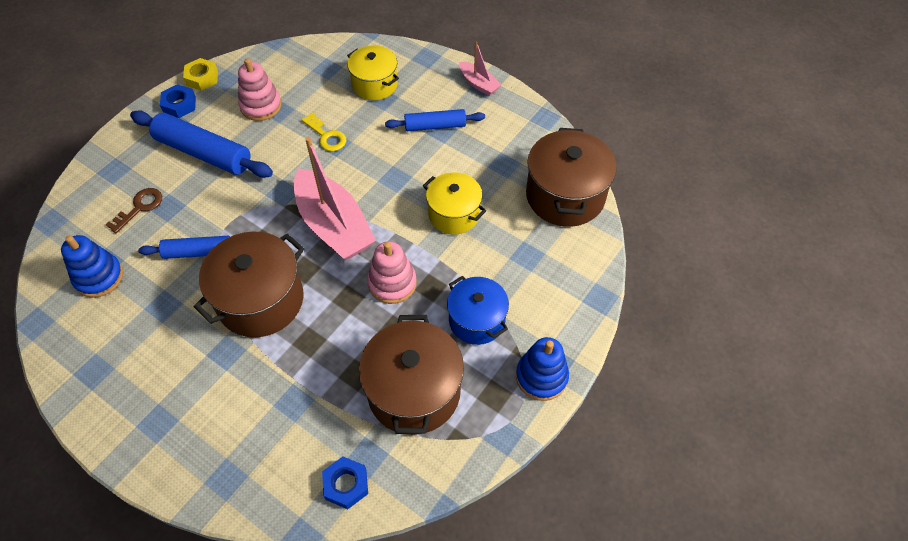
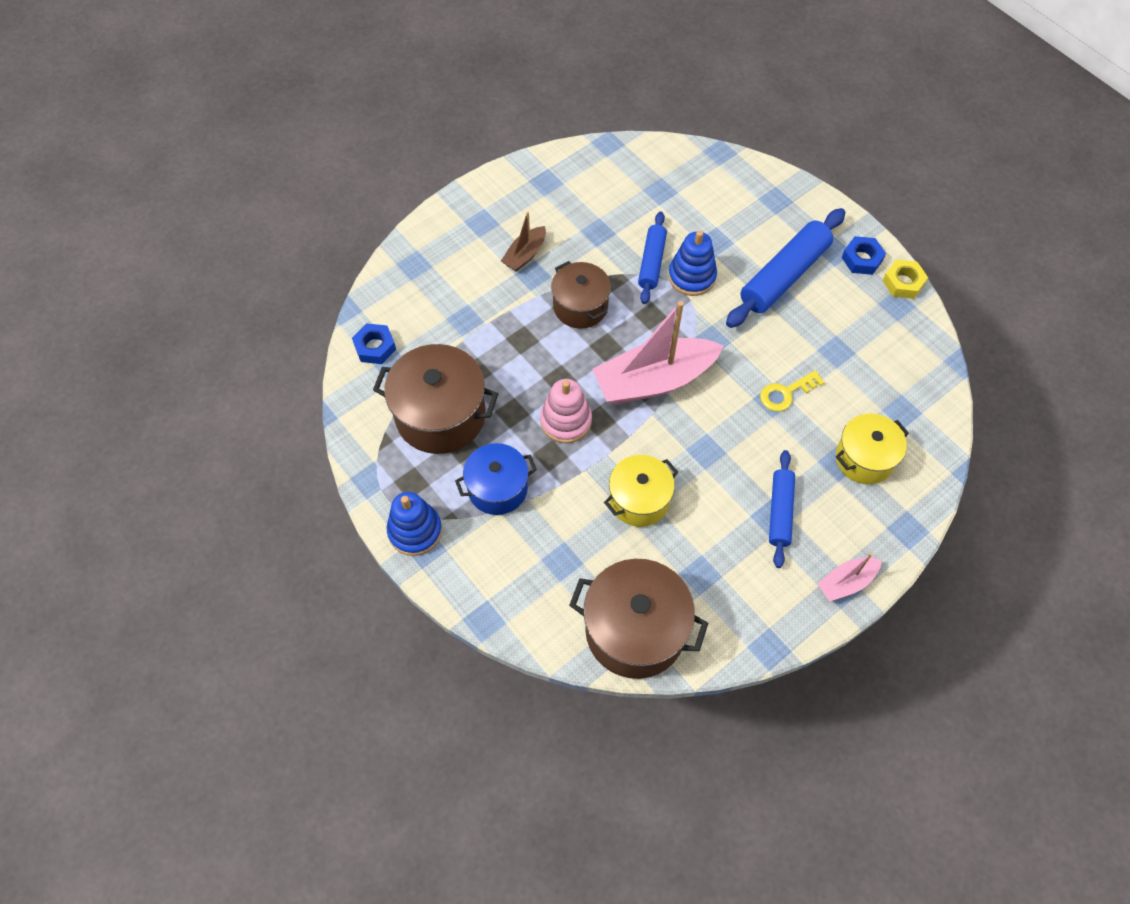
camera: 105 degrees right, 5 degrees up
(99, 277) = (644, 186): blue stacking toy -> blue stacking toy (692, 276)
(139, 207) = (720, 219): brown key -> none
(200, 366) = (525, 255): none -> brown boat
(260, 300) = (580, 306): brown pot -> brown pot, size x0.64
(261, 106) = (847, 335): pink stacking toy -> none

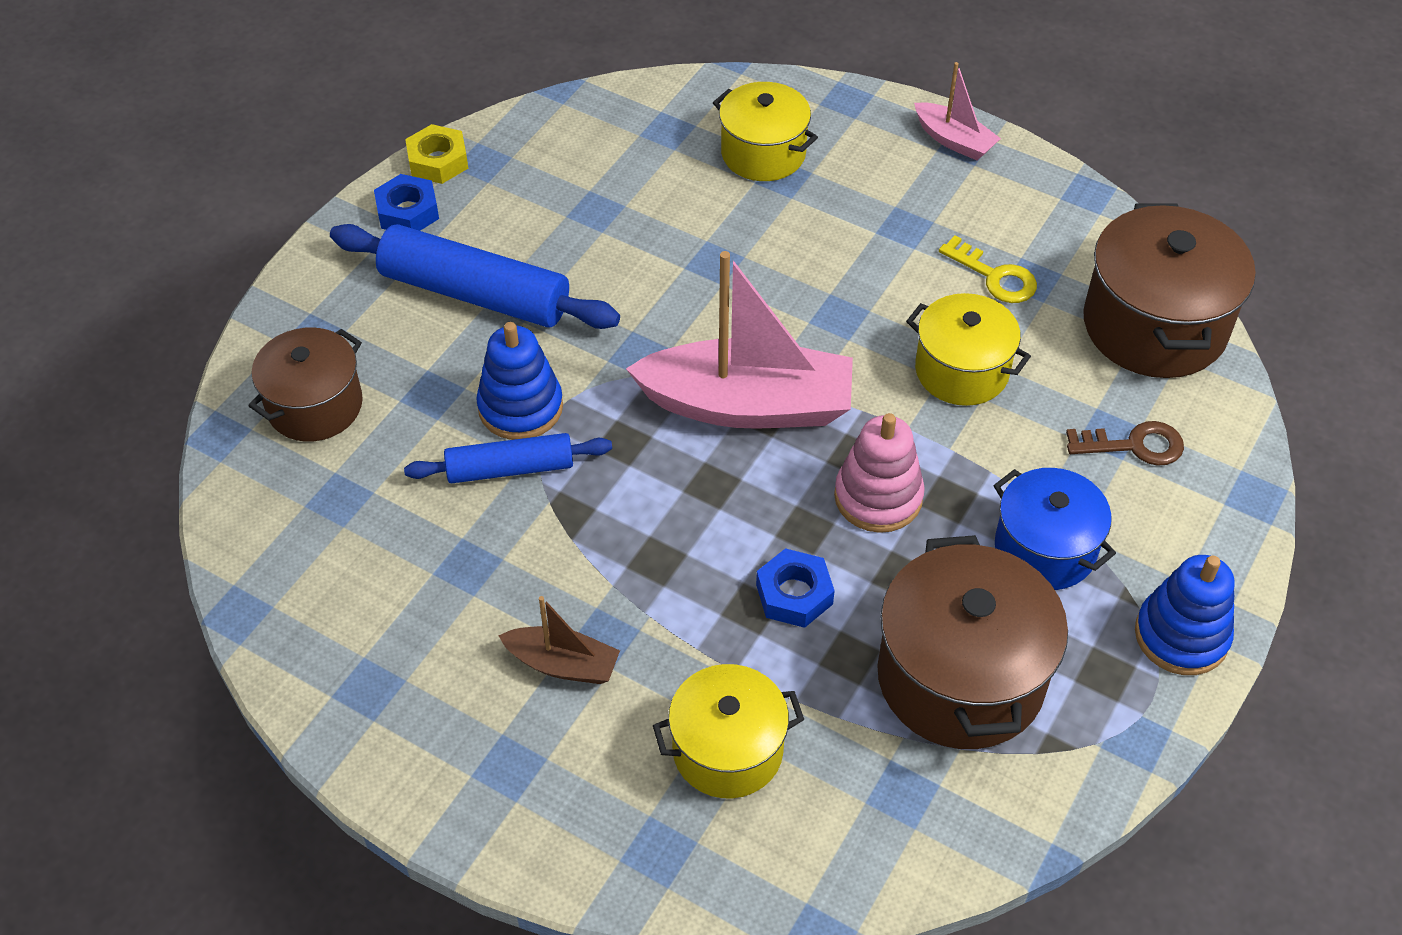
camera: 110 degrees left, 10 degrees down
(375, 347) = (877, 842): blue nut -> blue nut (794, 594)
(449, 305) = (727, 750): none -> yellow pot
(547, 570) = (1134, 445): none -> brown key
(580, 306) = (645, 543): brown pot -> brown pot (315, 406)
(654, 380) = (747, 405): pink boat -> pink boat turned 45 degrees counterclockwise
(780, 512) = (891, 219): blue rolling pin -> none
(786, 393) = (696, 250): yellow key -> yellow key (994, 276)

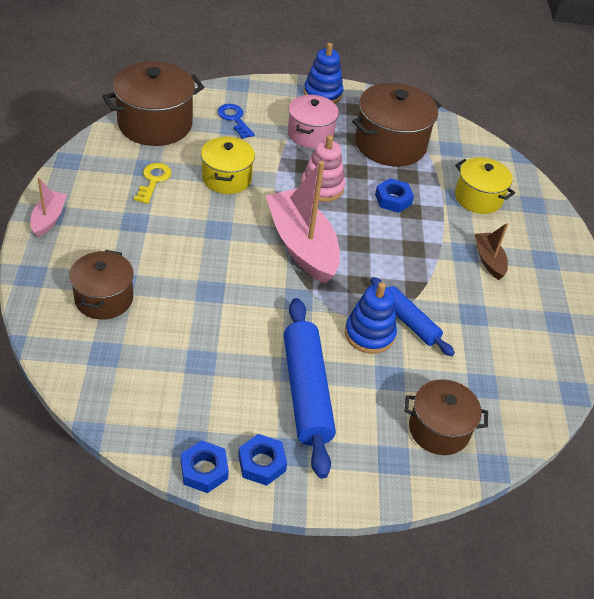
camera: 125 degrees left, 5 degrees down
(438, 161) = (204, 470): yellow nut -> blue nut
(763, 153) = (104, 298): yellow pot -> brown pot
(1045, 549) = (310, 134): blue pot -> pink pot
(1134, 445) = (234, 119): brown key -> blue key

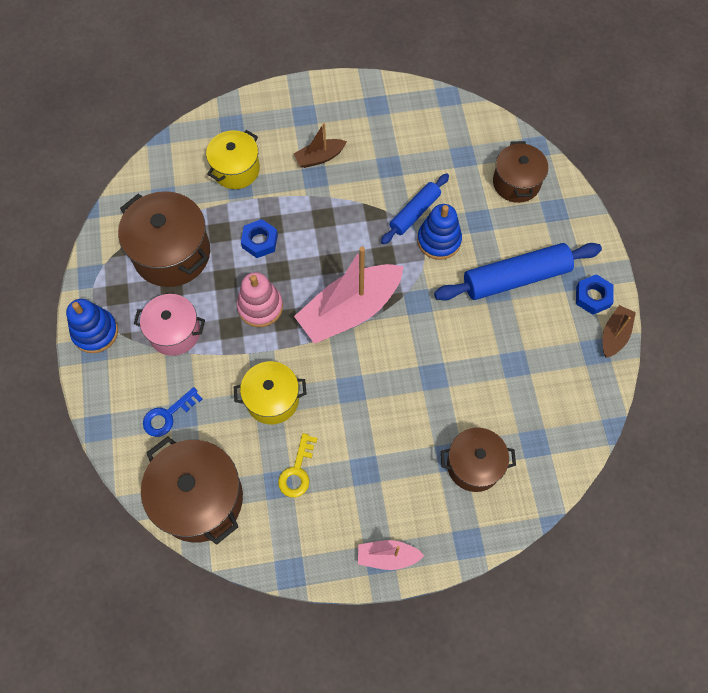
camera: 95 degrees left, 20 degrees up
(153, 180) = (297, 471): yellow key -> yellow key turned 75 degrees counterclockwise
(204, 470) = (614, 335): blue nut -> brown boat

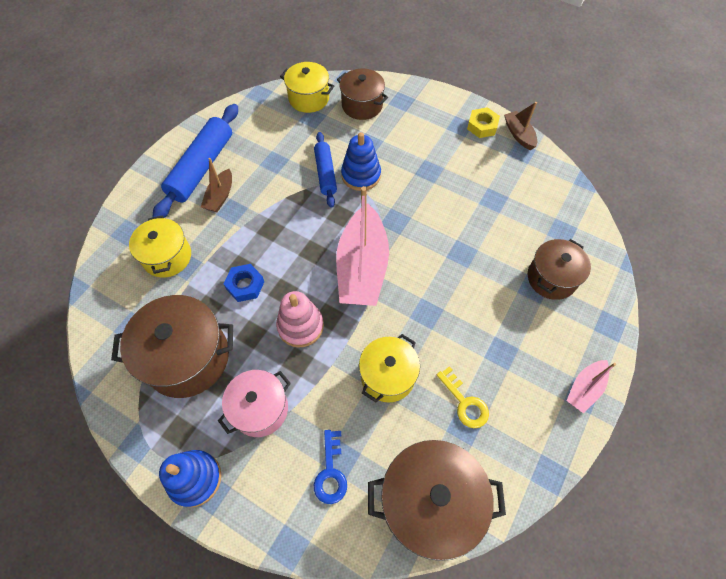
camera: 50 degrees left, 5 degrees down
(481, 136) = (309, 98): none -> yellow pot
(516, 278) = (431, 154): blue rolling pin -> blue rolling pin (202, 167)
(592, 297) = (482, 126): blue nut -> yellow nut

